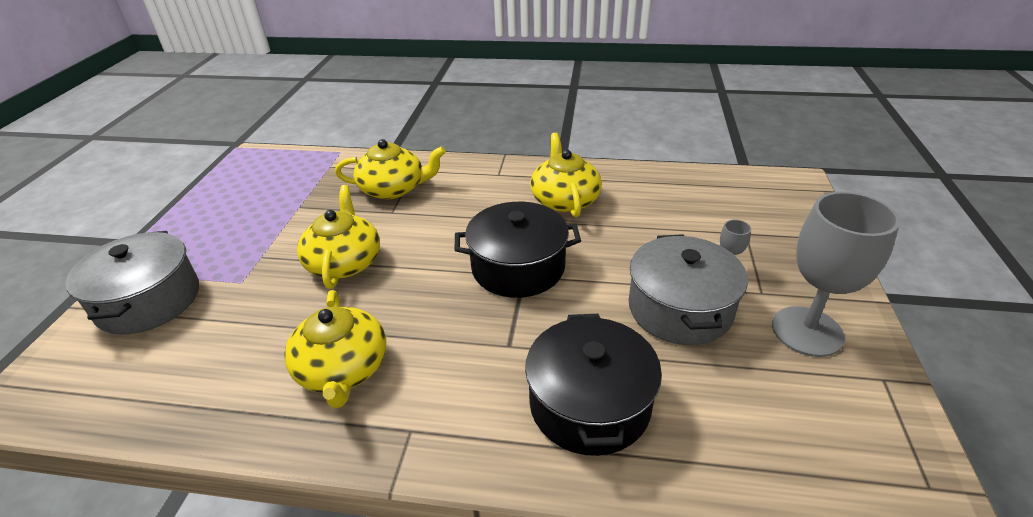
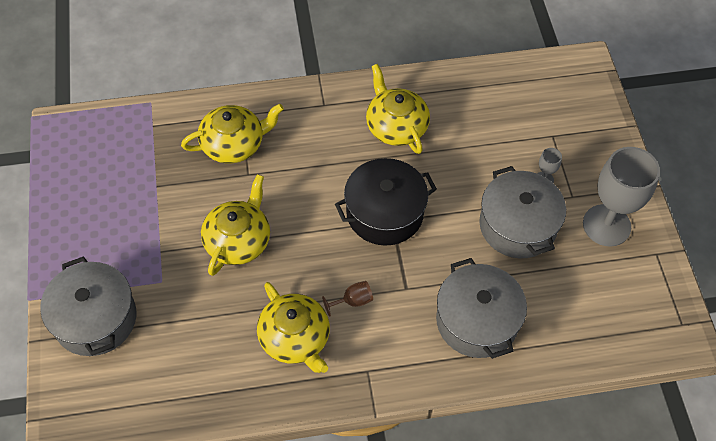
camera: 20 degrees left, 20 degrees up
(344, 262) = (238, 240): yellow teapot -> yellow teapot turned 45 degrees clockwise
(435, 345) = (353, 301): none -> brown goblet
(589, 404) = (477, 321): black pot -> grey pot

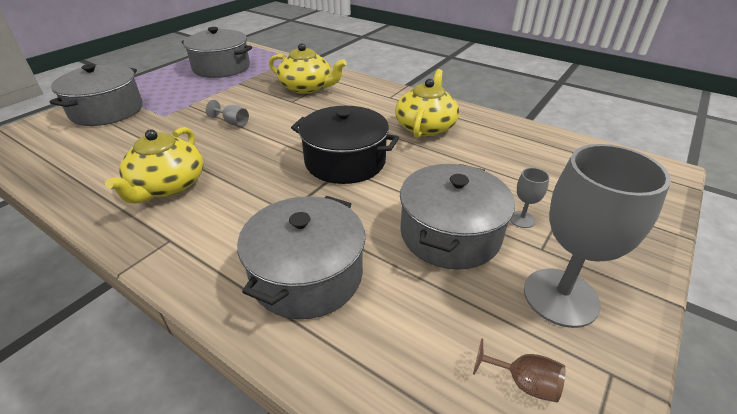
camera: 45 degrees right, 20 degrees down
(97, 175) = (221, 67): none -> grey pot
(238, 240) = (233, 122): yellow teapot -> grey goblet
(353, 301) = (239, 192): brown goblet -> brown goblet (523, 382)

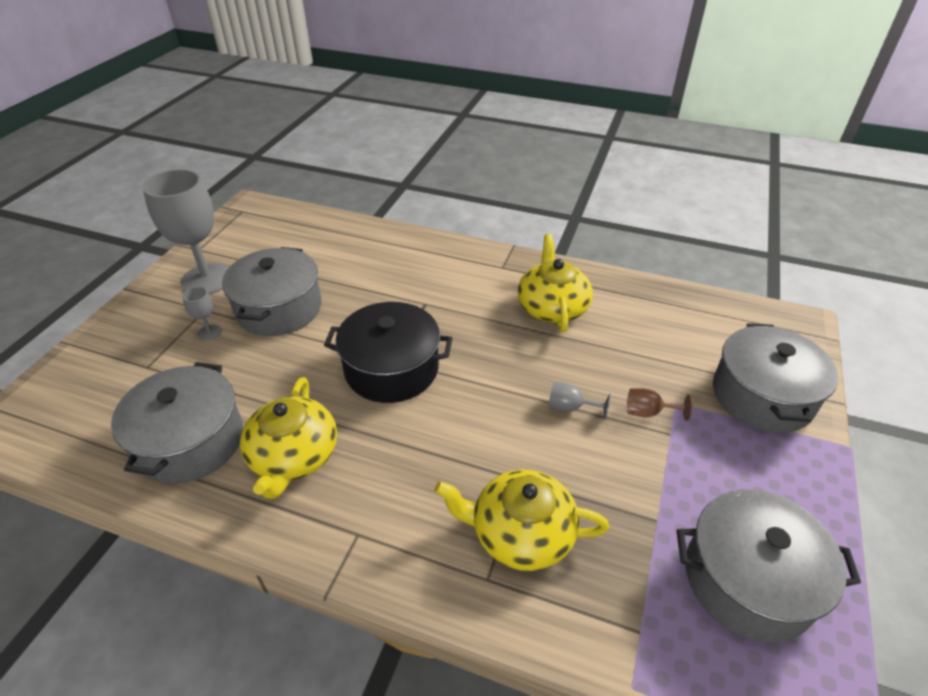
camera: 165 degrees right, 5 degrees up
(307, 275) = (386, 263): grey pot -> grey pot (190, 441)
(523, 382) = (250, 239): brown goblet -> brown goblet (648, 412)

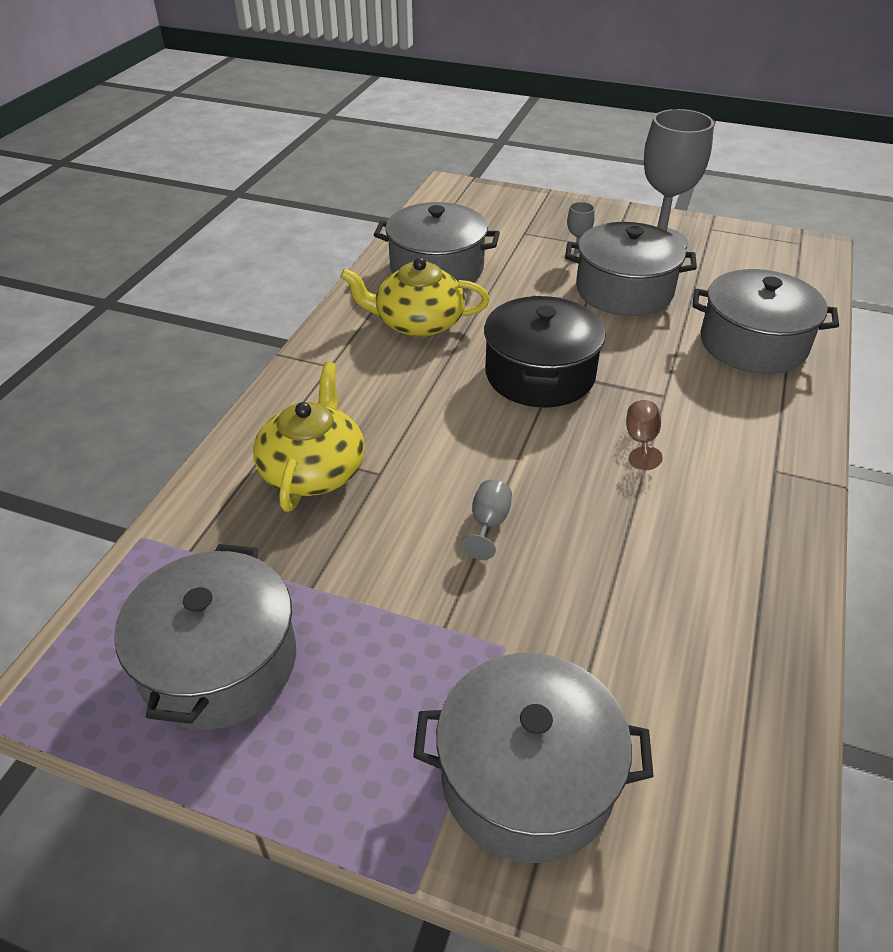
camera: 90 degrees right, 0 degrees up
(368, 254) = (753, 344): none -> grey pot
(552, 307) = (693, 522): yellow teapot -> none
(648, 412) = (483, 608): brown goblet -> brown goblet (641, 441)

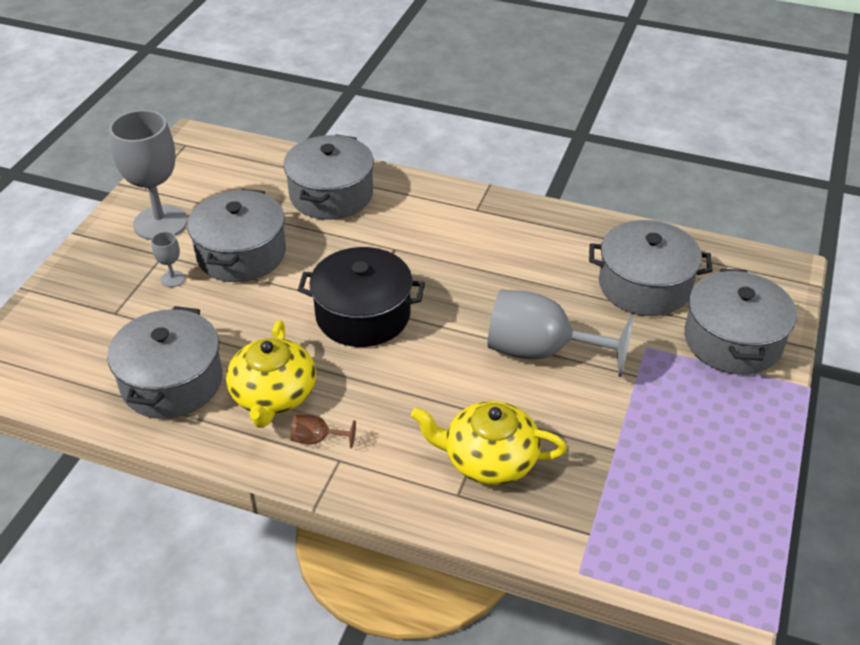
camera: 90 degrees left, 0 degrees up
(219, 662) = (690, 495): grey pot -> grey pot (644, 286)
(488, 524) = (541, 351): grey goblet -> grey goblet, size x2.37
(641, 441) = (448, 266): brown goblet -> brown goblet (317, 439)

